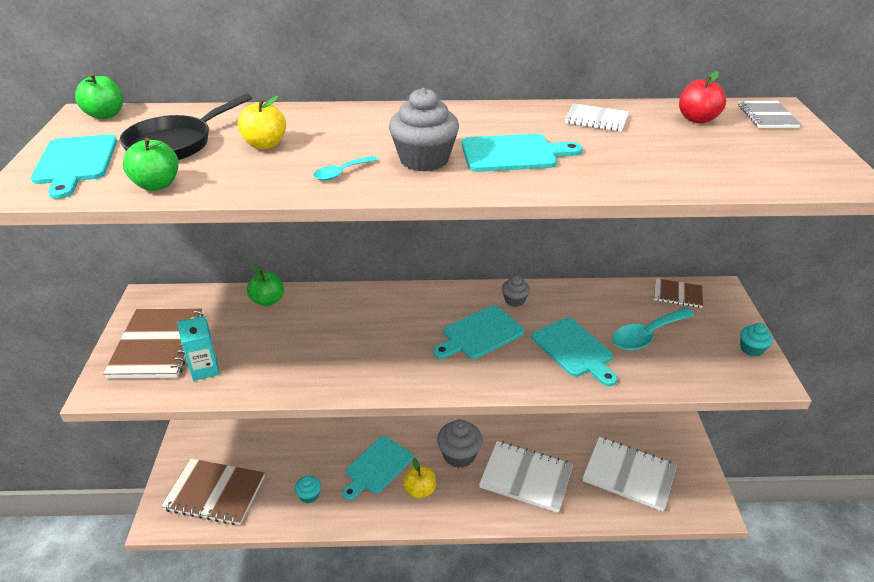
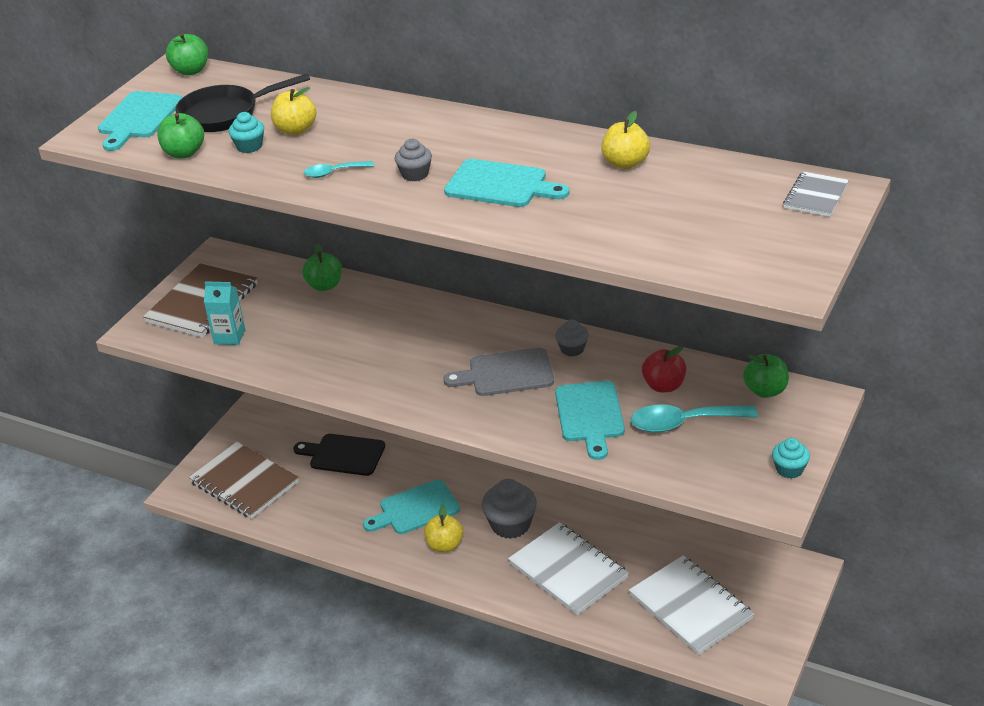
camera: 30 degrees right, 0 degrees up
(290, 440) = (343, 455): none -> black cutting board
(309, 495) = (331, 514): turquoise cupcake -> turquoise cupcake (249, 146)
(424, 160) = (415, 174): grey cupcake -> grey cupcake, size x0.55
(480, 334) = (506, 373): turquoise cutting board -> grey cutting board
(596, 119) = (625, 163): white notebook -> yellow apple
(677, 294) = (765, 391): brown notebook -> green apple
(697, 119) = (732, 184): red apple -> red apple (664, 386)

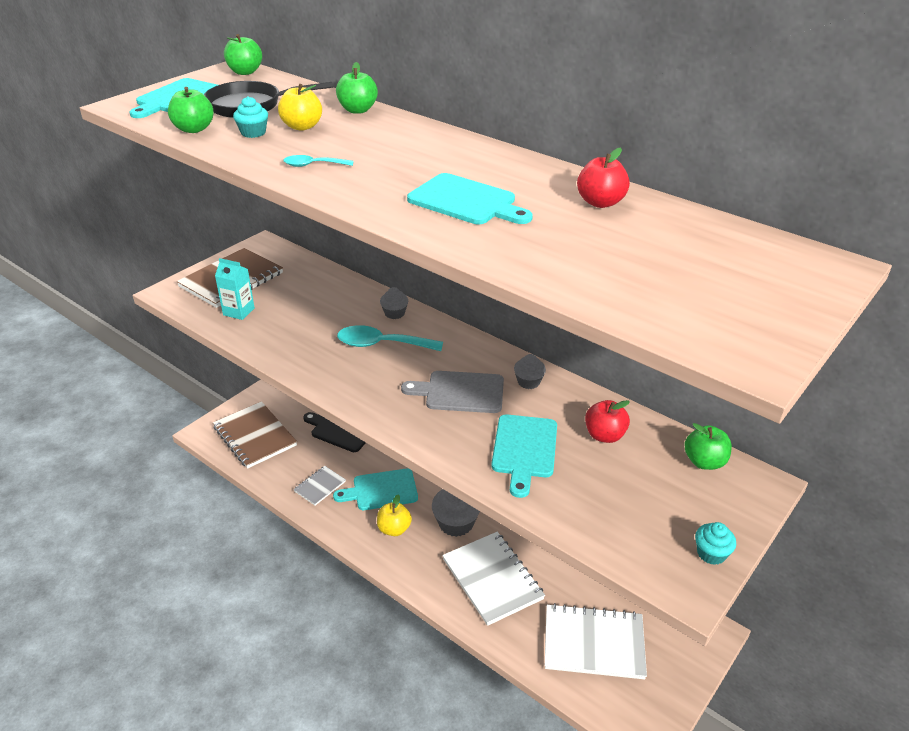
camera: 10 degrees right, 0 degrees up
(325, 286) = (336, 284): green apple -> green apple (357, 110)
(415, 174) = (388, 179): grey cupcake -> grey cupcake (394, 313)
(625, 163) = (600, 202): yellow apple -> red apple
(683, 423) = (613, 478): turquoise spoon -> turquoise spoon (382, 344)
(690, 607) = (593, 643): white notebook -> white notebook turned 60 degrees counterclockwise
(815, 196) = (801, 268): grey notebook -> grey notebook (320, 486)

